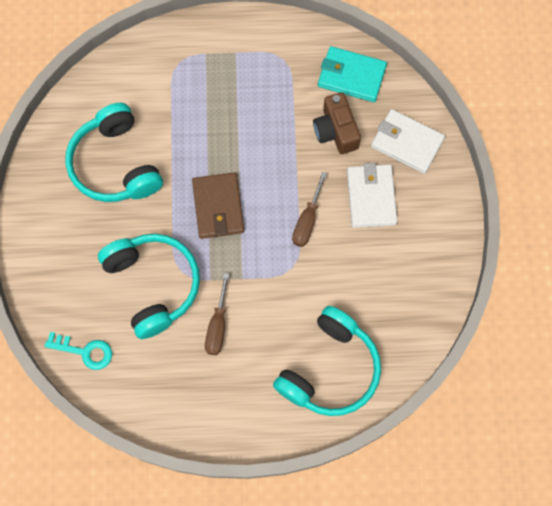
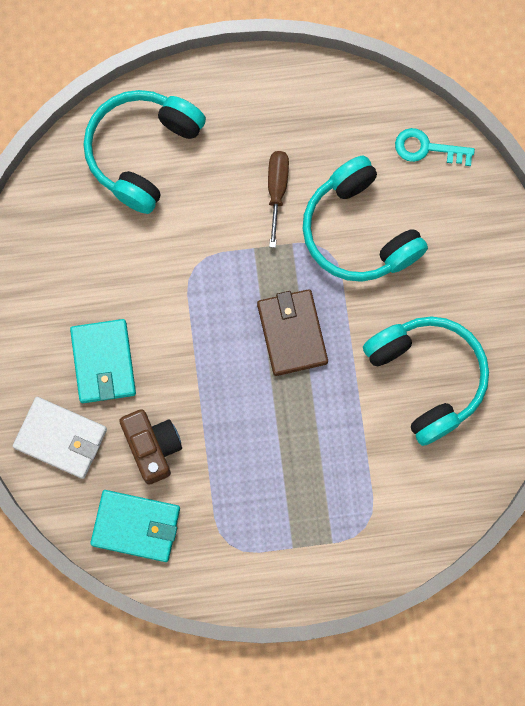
camera: 175 degrees right, 5 degrees up
(307, 220) = (181, 326): brown screwdriver -> none
(371, 197) = (103, 362): white wallet -> turquoise wallet

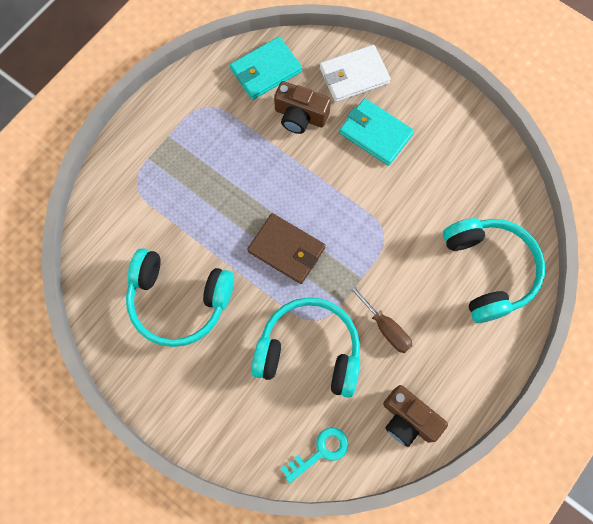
camera: 135 degrees right, 5 degrees down
(333, 106) = (408, 419): none -> brown camera

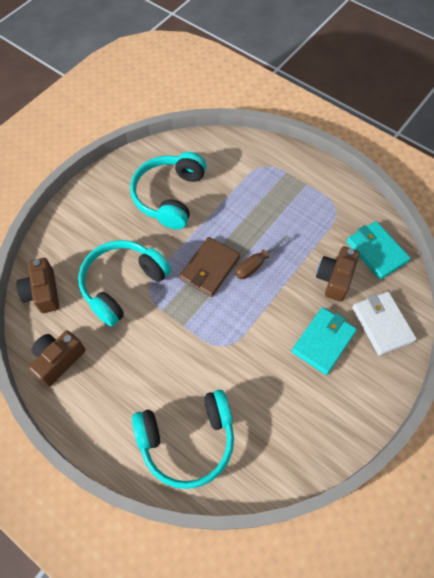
camera: 90 degrees right, 10 degrees down
(309, 351) = (123, 285): turquoise headphones -> turquoise headphones turned 150 degrees counterclockwise
(320, 452) = (43, 292): turquoise key -> brown camera
(385, 327) = (139, 344): brown screwdriver -> brown screwdriver (256, 264)

